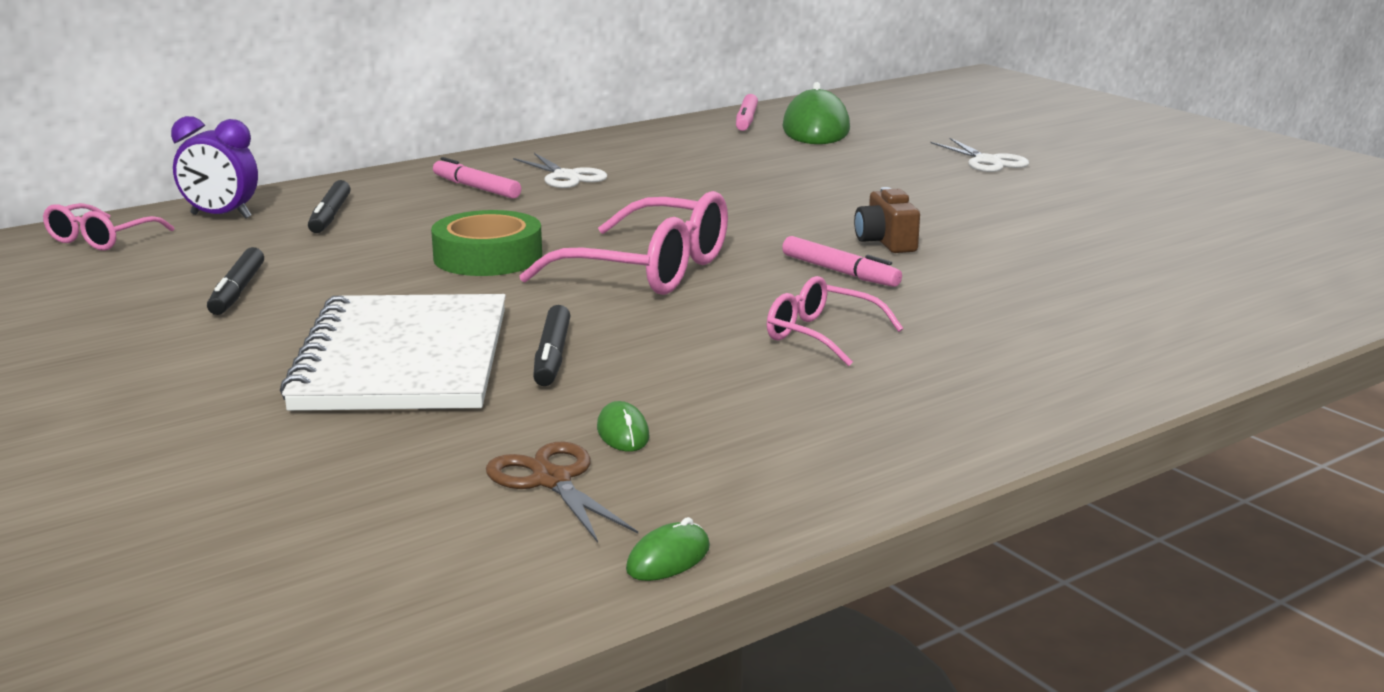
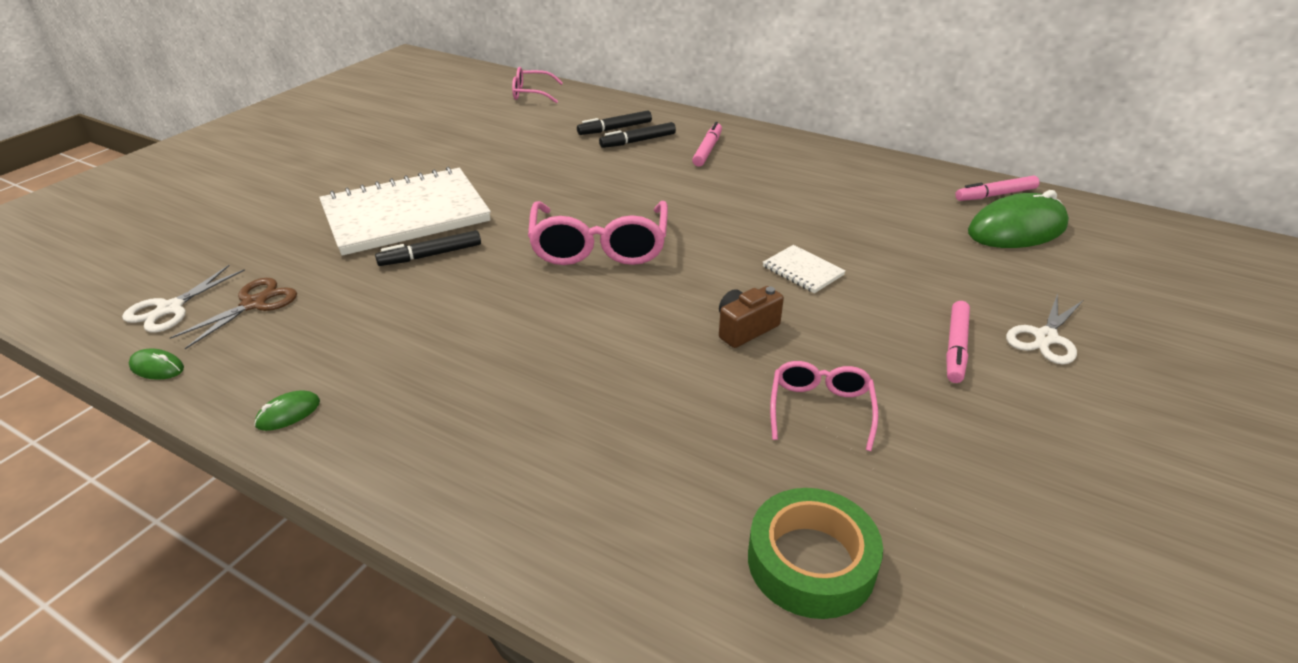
camera: 65 degrees right, 15 degrees up
(221, 216) = (589, 105): purple clock -> none
(237, 291) = (480, 145): black marker -> black marker (638, 141)
(488, 257) = (582, 190): green tape -> green tape (811, 561)
(566, 176) = (763, 169): white scissors -> white scissors (170, 308)
(623, 433) = (324, 309): green mouse -> green mouse (288, 413)
(804, 204) = (803, 271): none -> white notebook
(822, 335) = (517, 344): pink glasses -> pink glasses (820, 409)
(840, 272) = (656, 322): pink marker -> pink marker (956, 347)

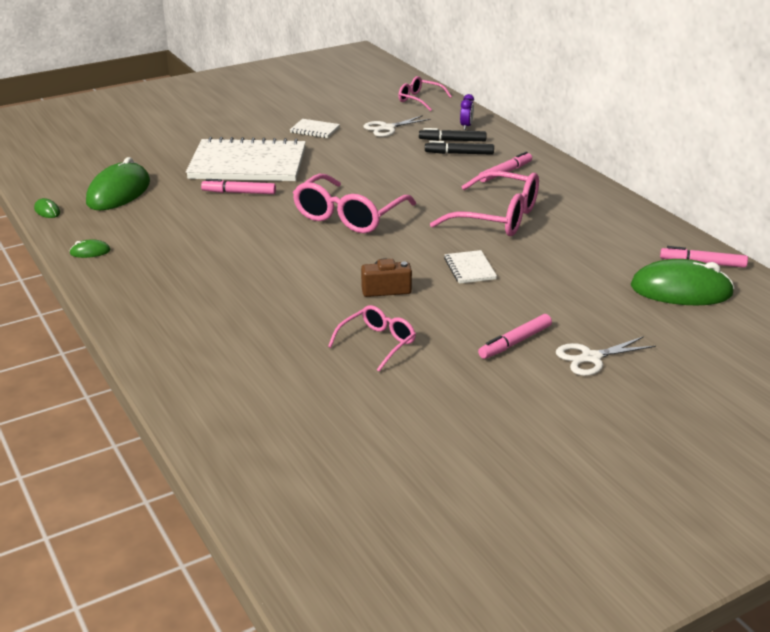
camera: 30 degrees right, 5 degrees down
(170, 308) = (75, 183): white scissors -> white scissors (387, 128)
(254, 304) = (118, 192): brown scissors -> green mouse
(430, 255) = (239, 192): black marker -> pink marker
(448, 152) = (314, 130): none -> white notebook
(612, 111) = (466, 126): none -> purple clock
(758, 202) = (497, 217): none -> pink glasses
(811, 561) = (280, 403): green tape -> none

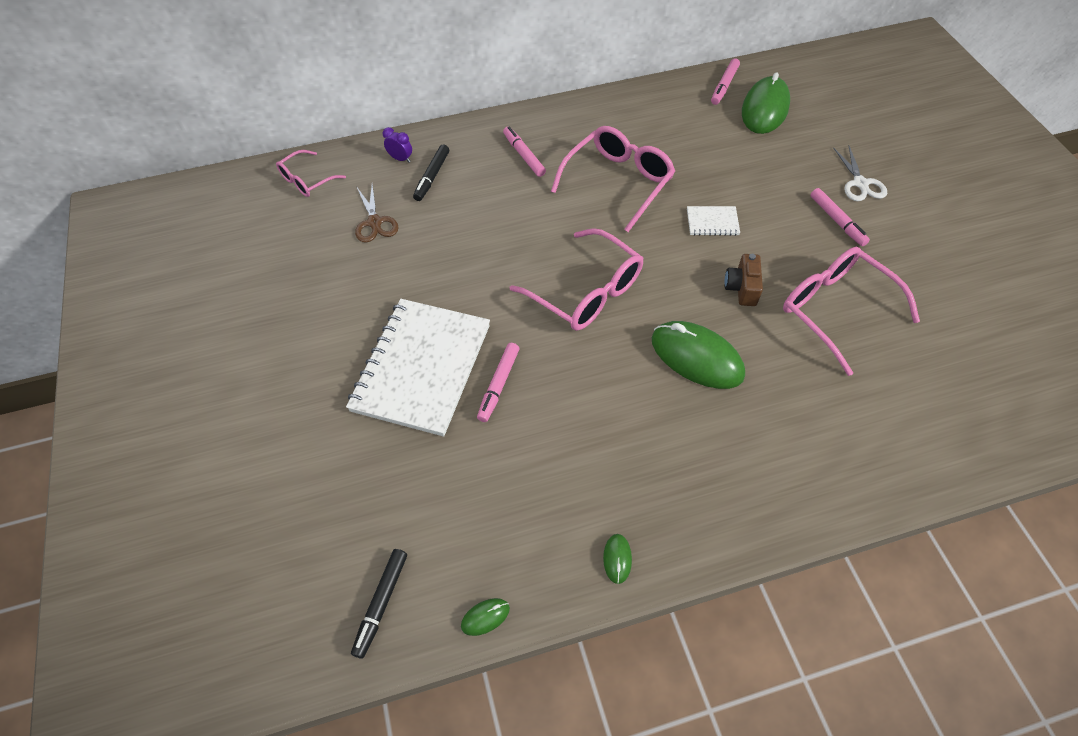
camera: 75 degrees left, 25 degrees up
(118, 192) = (455, 521): green mouse -> green mouse (696, 357)
(314, 130) = (348, 289): white notebook -> none
(377, 343) = (836, 310): pink glasses -> pink glasses, size x1.75
(387, 128) = (375, 222): white scissors -> brown scissors
(459, 153) = (467, 178): black marker -> black marker (381, 603)

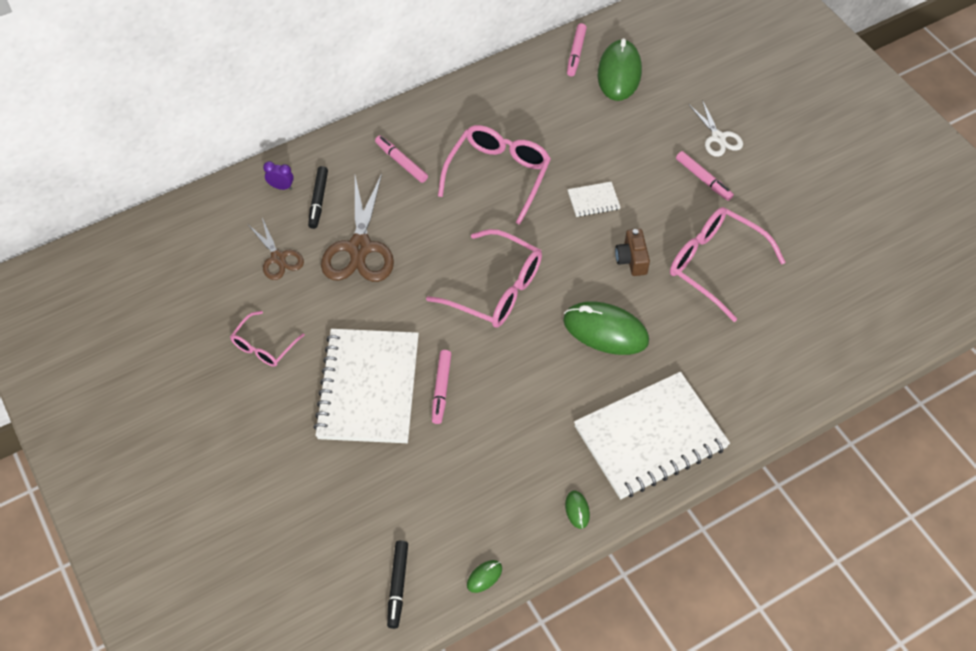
camera: 15 degrees left, 0 degrees up
(307, 180) = (195, 226): pink glasses -> pink glasses (264, 346)
(458, 227) = (359, 248): none -> brown scissors
(724, 489) = (650, 437): none -> white notebook

